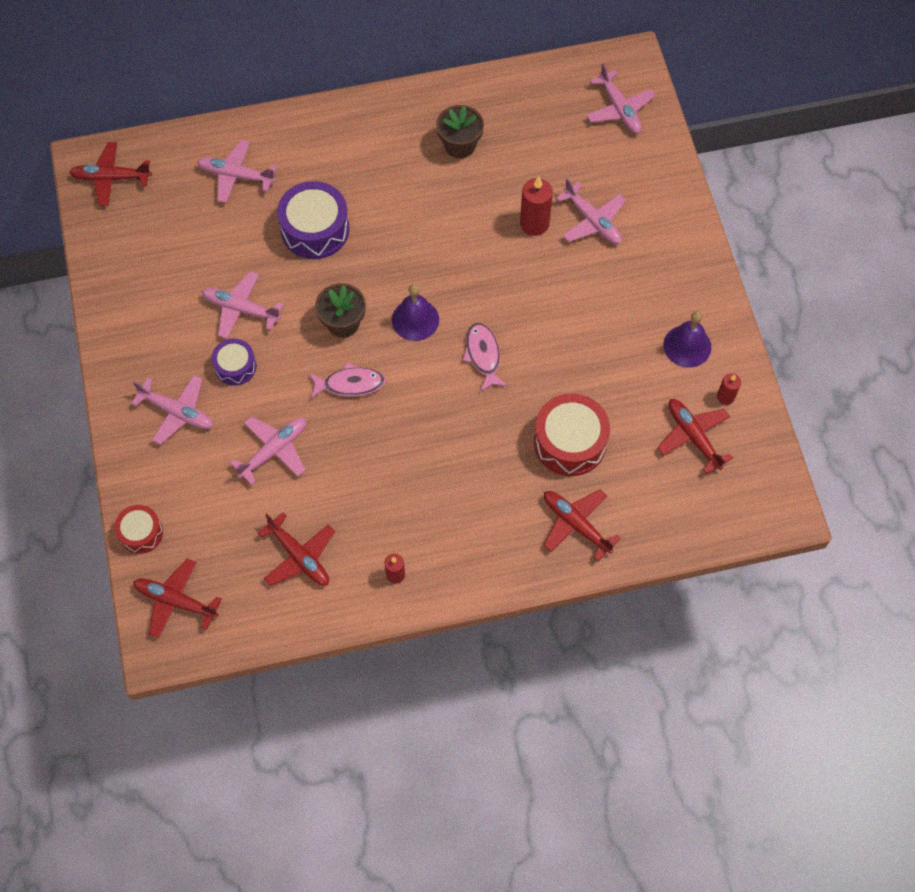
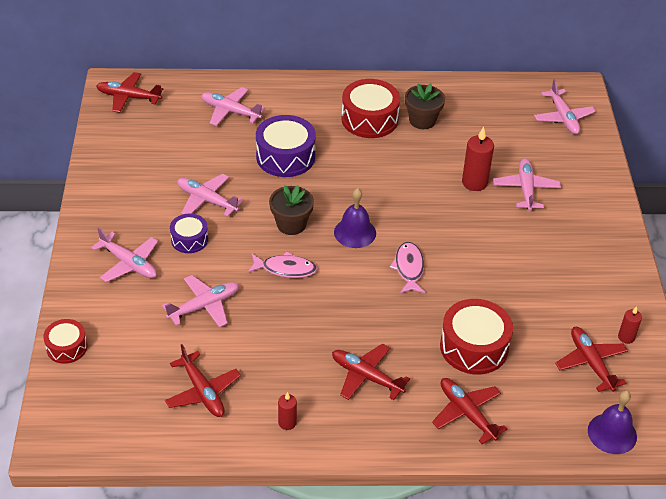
camera: 10 degrees right, 20 degrees down
(175, 601) = (79, 406): red plane -> red plane (366, 376)
(399, 155) = (369, 119): none -> red drum
(592, 221) = (526, 189): pink plane -> pink plane turned 150 degrees counterclockwise
(687, 346) = (596, 292): purple bell -> purple bell (612, 433)

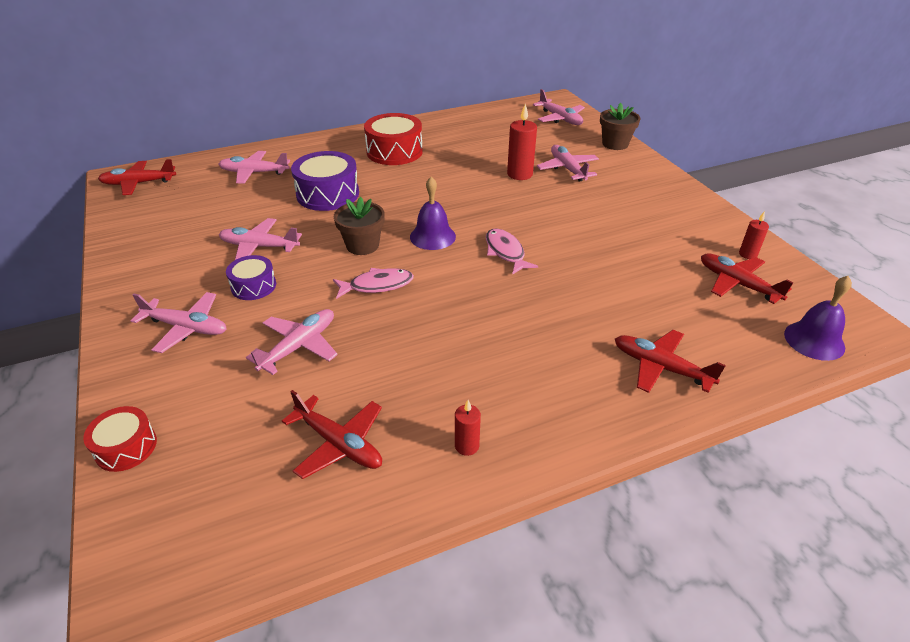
camera: 20 degrees left, 5 degrees down
(366, 376) = (528, 364): red plane -> none
(422, 120) = (443, 143): brown flower pot -> brown flower pot (615, 144)
(474, 347) = (619, 302): red drum -> none

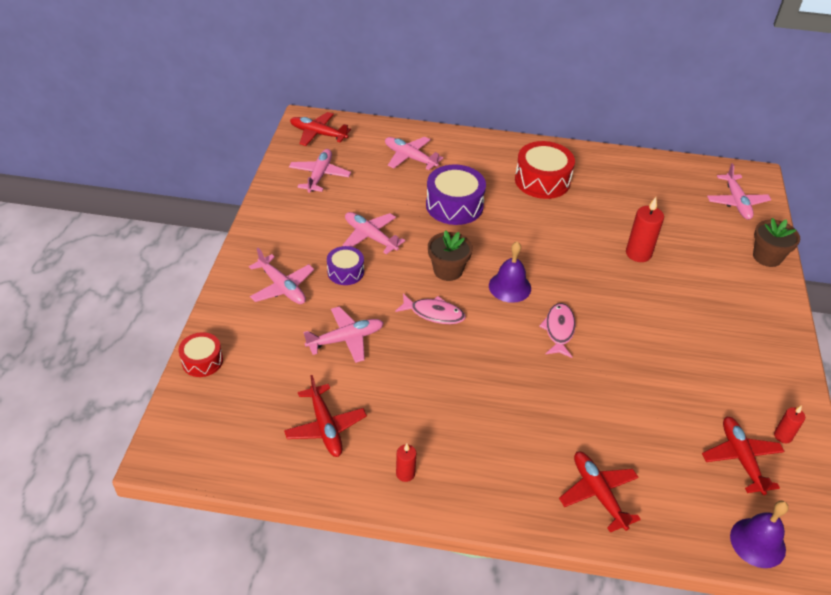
camera: 30 degrees right, 5 degrees up
(567, 169) = (690, 267): pink plane -> pink plane (319, 175)

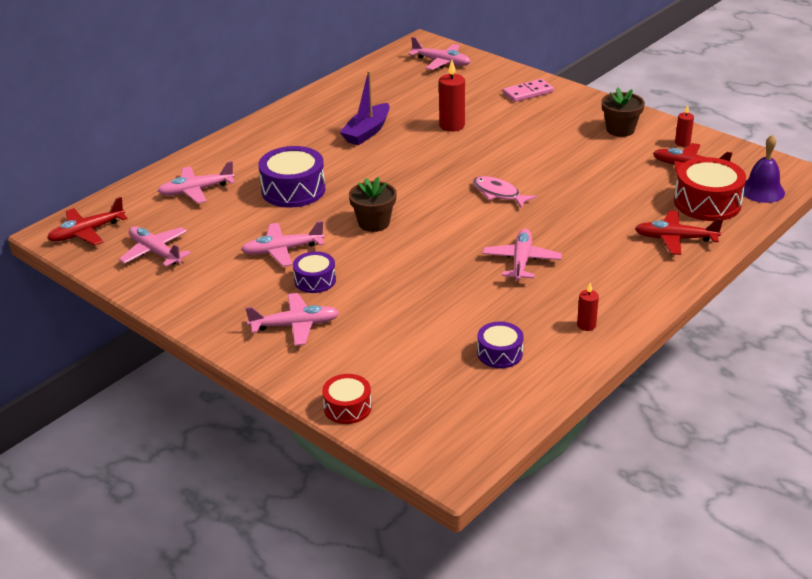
camera: 55 degrees left, 10 degrees down
(325, 427) = (499, 353): red plane -> purple drum
(346, 339) = (404, 308): pink plane -> pink plane (521, 261)
(433, 313) = (419, 249): pink fish -> none
(510, 287) = (426, 199): purple bell -> none
(542, 180) = (314, 134): red drum -> red drum (707, 203)
(576, 207) = (367, 132): none -> purple boat
(749, 280) = (528, 93): none -> pink domino
(767, 257) = (512, 75): brown flower pot -> brown flower pot (620, 129)

